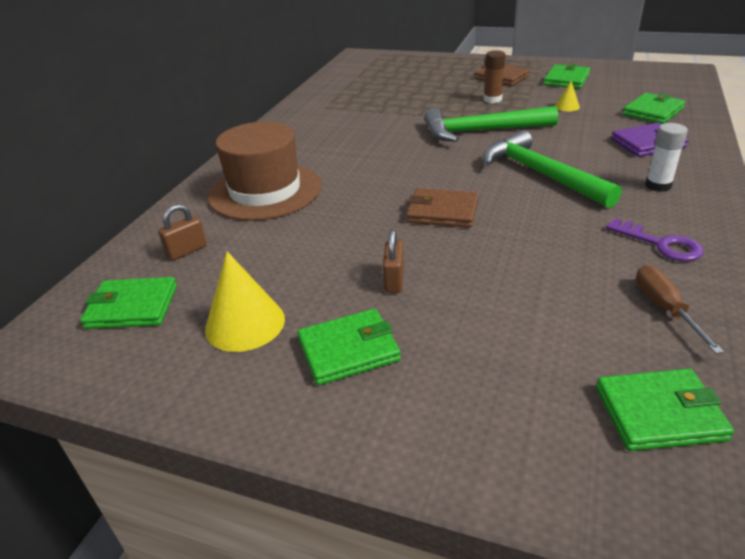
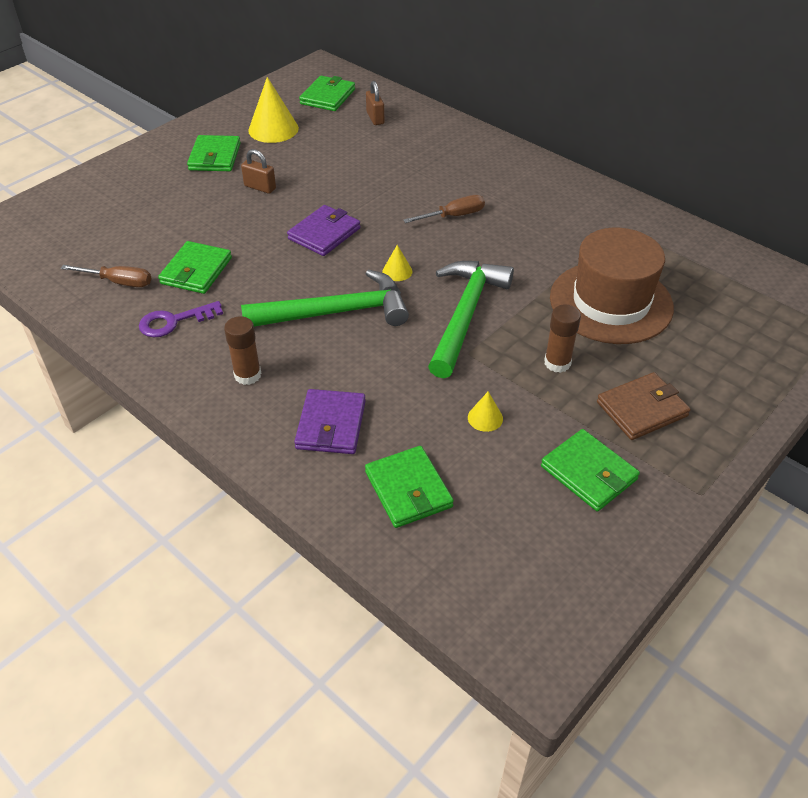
camera: 110 degrees right, 10 degrees up
(265, 191) = (438, 159): brown hat -> brown hat (611, 302)
(359, 162) = (454, 216): none -> brown screwdriver
(442, 212) = (324, 234): brown wallet -> purple wallet
(460, 165) = (397, 271): none -> yellow cone
(658, 185) = (247, 375): white glue stick -> brown glue stick
(659, 413) = (64, 236): green wallet -> green wallet (196, 271)

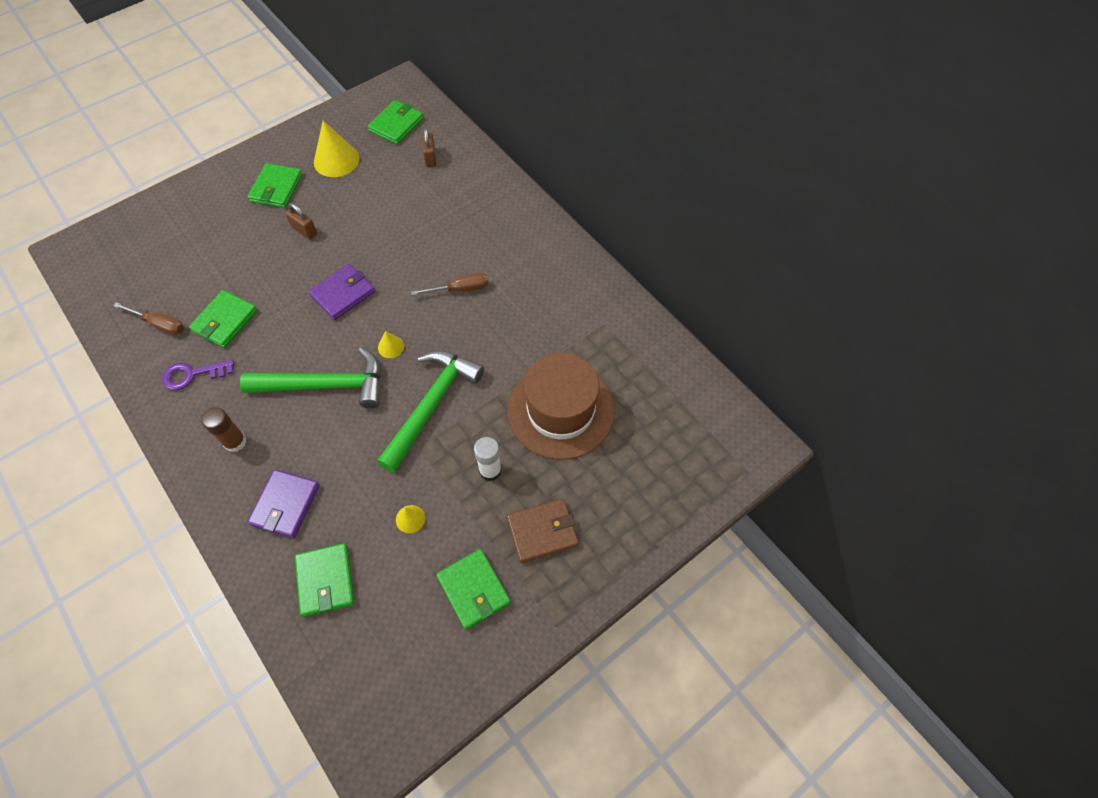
camera: 10 degrees right, 15 degrees up
(557, 363) = (490, 470): brown glue stick -> white glue stick

